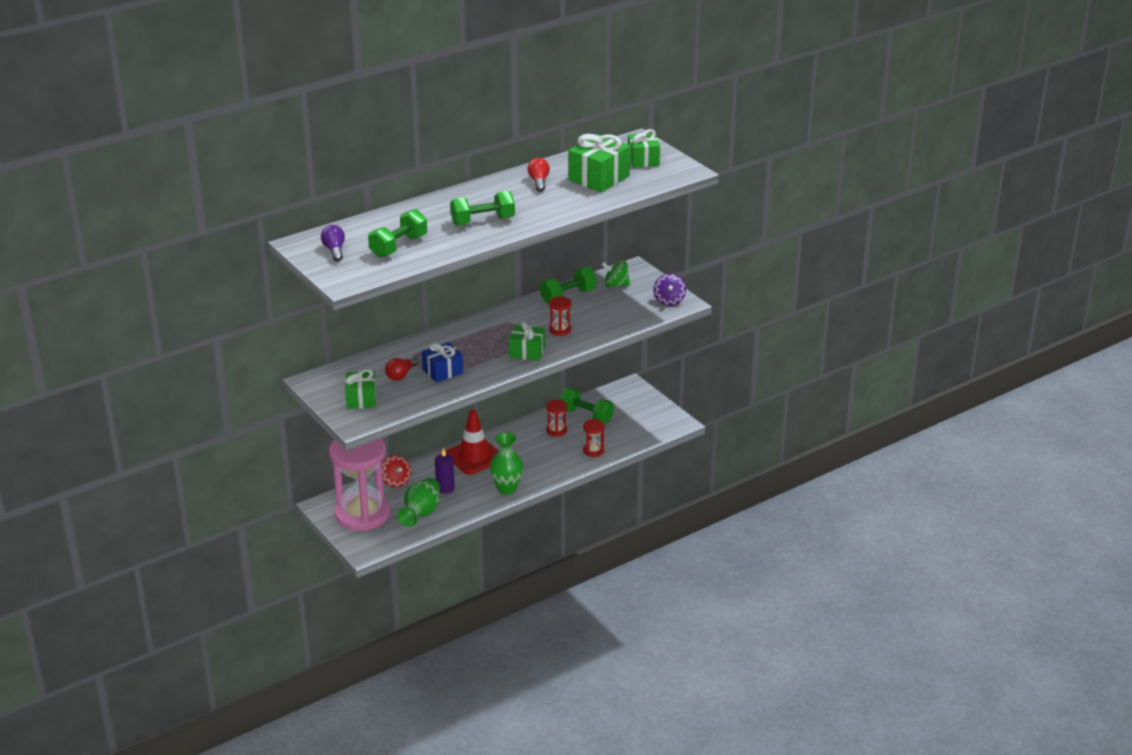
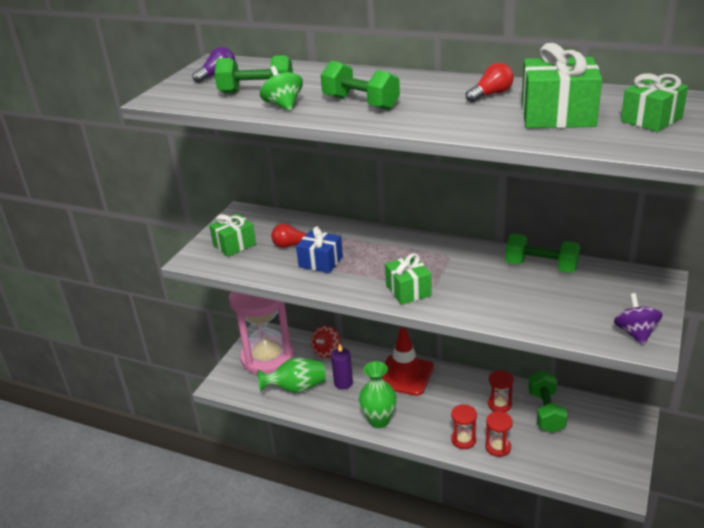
camera: 60 degrees right, 0 degrees up
(560, 330) = (473, 290): red hourglass -> red hourglass (463, 440)
(616, 285) = (608, 284): green spinning top -> green spinning top (283, 105)
(669, 300) = (635, 333): purple spinning top -> purple spinning top turned 120 degrees clockwise

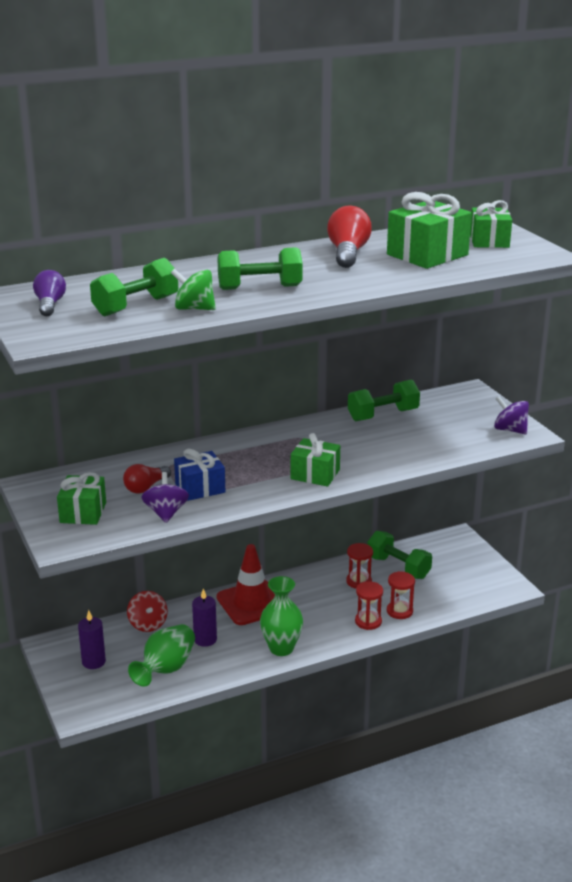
camera: 50 degrees left, 5 degrees down
(267, 357) = (93, 662): pink hourglass -> purple candle
(273, 269) = (166, 513): none -> purple spinning top
(491, 94) = (348, 253): red light bulb -> red light bulb, size x1.53

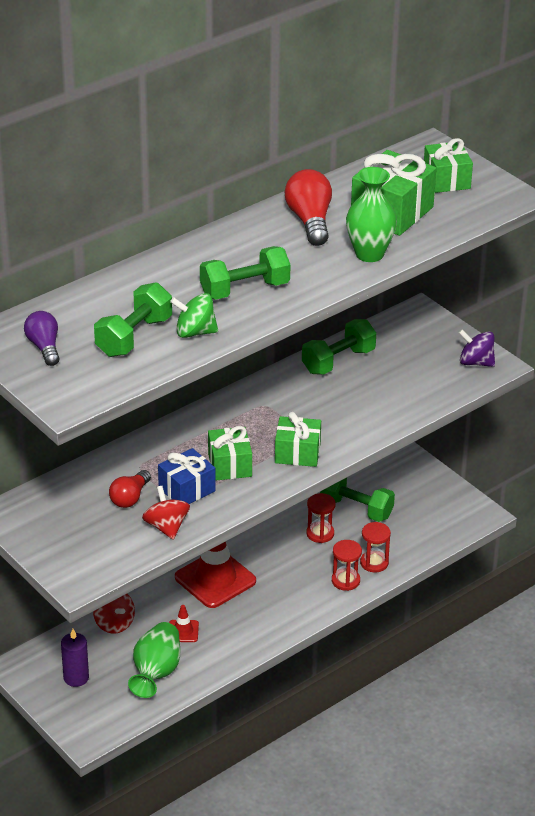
camera: 15 degrees left, 10 degrees up
(83, 512) = (81, 540): green gift -> green gift (230, 465)
(166, 513) = (166, 527): purple spinning top -> red spinning top
(205, 639) = (183, 631): purple candle -> red traffic cone
(281, 648) = (267, 627): green vase -> green vase (369, 254)

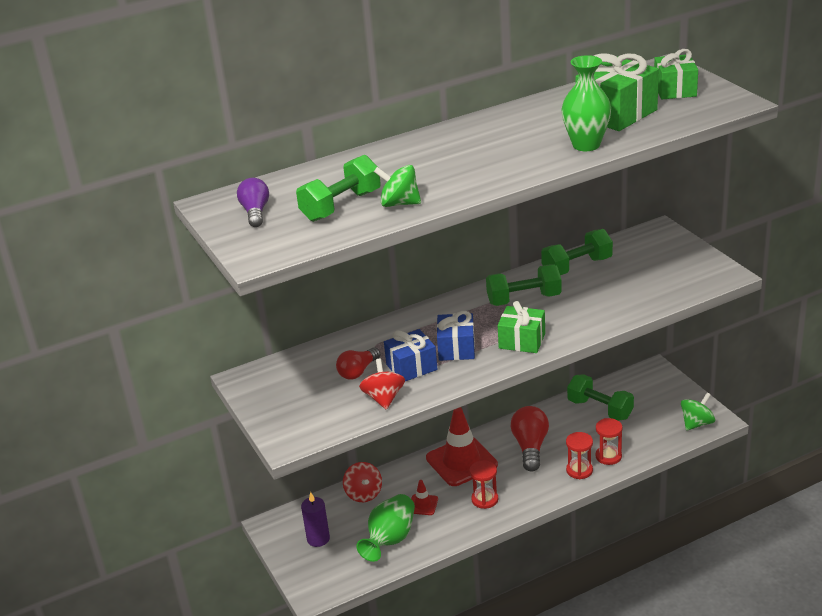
camera: 15 degrees right, 5 degrees down
(230, 465) = (456, 348): green gift -> blue gift
(245, 290) = (458, 171): green dumbbell -> green dumbbell (524, 299)
(310, 221) = (536, 120): red light bulb -> red light bulb (530, 447)
(320, 533) = (563, 428): red hourglass -> red hourglass (485, 499)
(462, 519) = (697, 423): none -> green spinning top
(476, 362) = (706, 271): purple spinning top -> none

